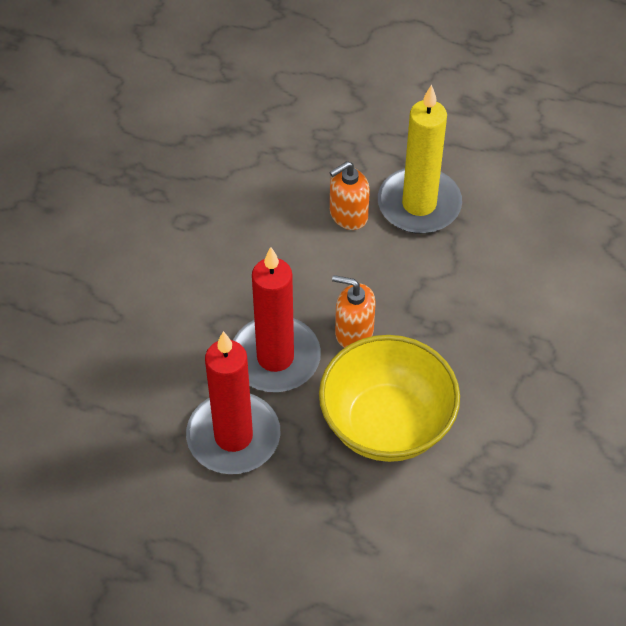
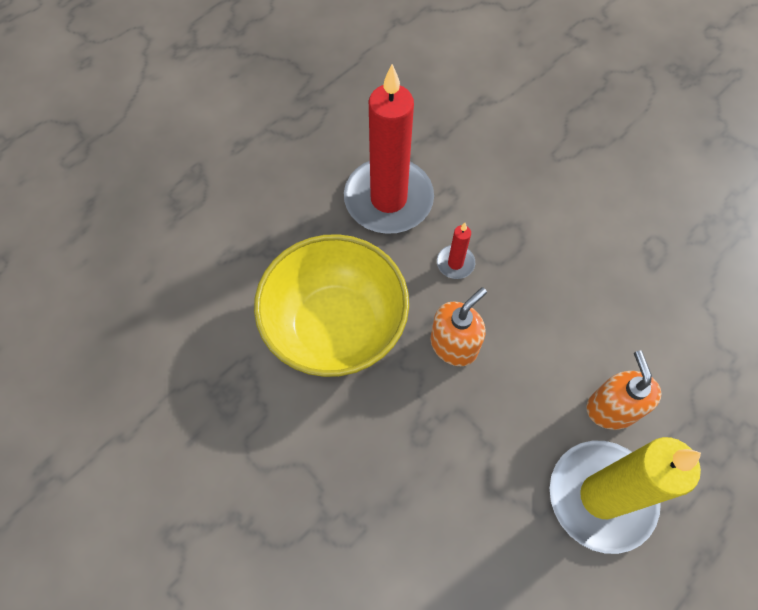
camera: 115 degrees right, 10 degrees up
(275, 358) = (455, 263): red candle -> red candle, size x0.41

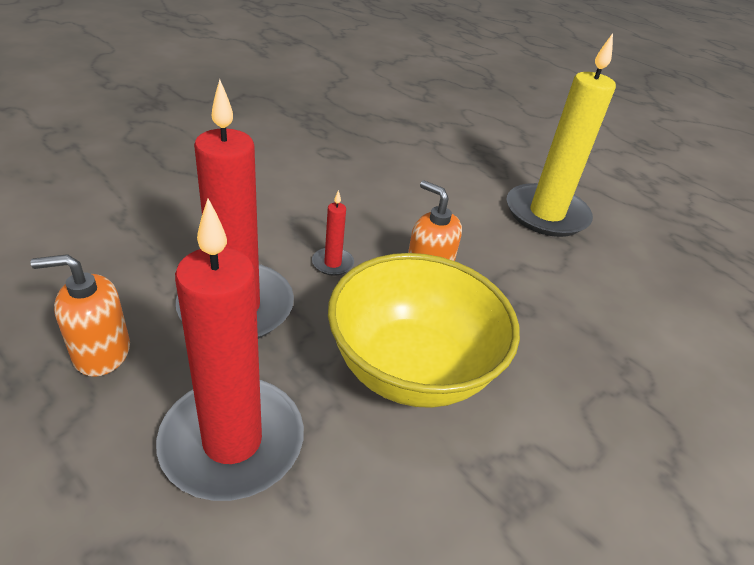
camera: 95 degrees left, 25 degrees down
(266, 216) = (232, 441): none -> red candle
(611, 408) = (474, 197): orange soap dispenser -> orange soap dispenser (101, 353)

